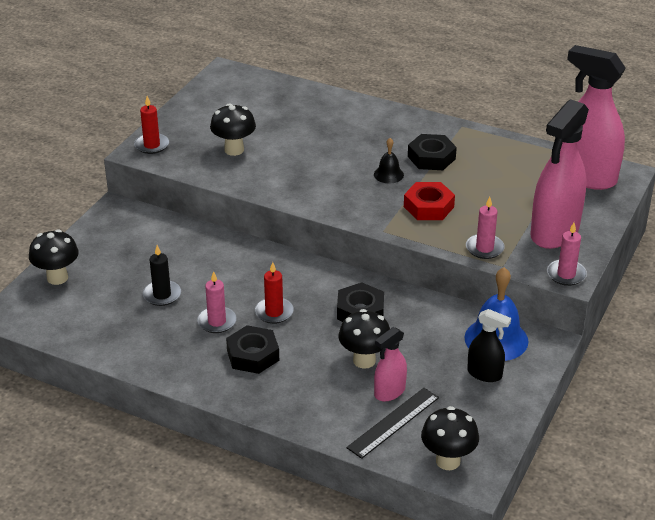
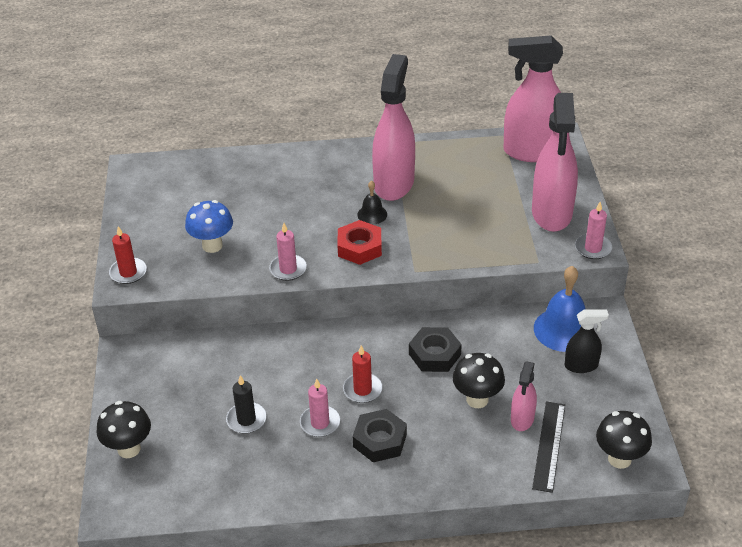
camera: 30 degrees left, 5 degrees up
(234, 150) = (212, 245): black mushroom -> blue mushroom
(428, 207) = (432, 232): red nut -> red nut (359, 247)
(431, 157) = (394, 183): black nut -> pink spray bottle
(484, 248) = (511, 252): pink candle -> pink candle (288, 269)

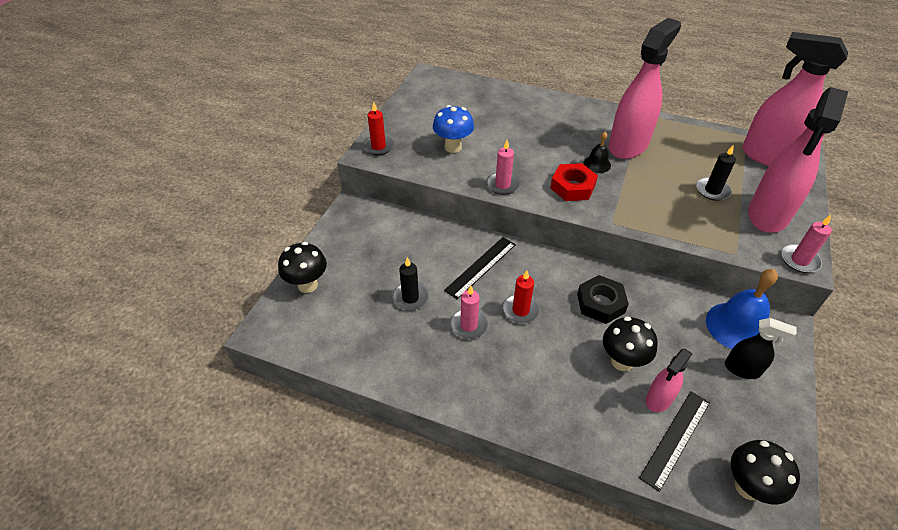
camera: 25 degrees right, 5 degrees up
(301, 363) = (481, 267): none -> black ruler
(379, 440) = (512, 363): black nut -> none
(493, 205) = (712, 190): none -> black candle

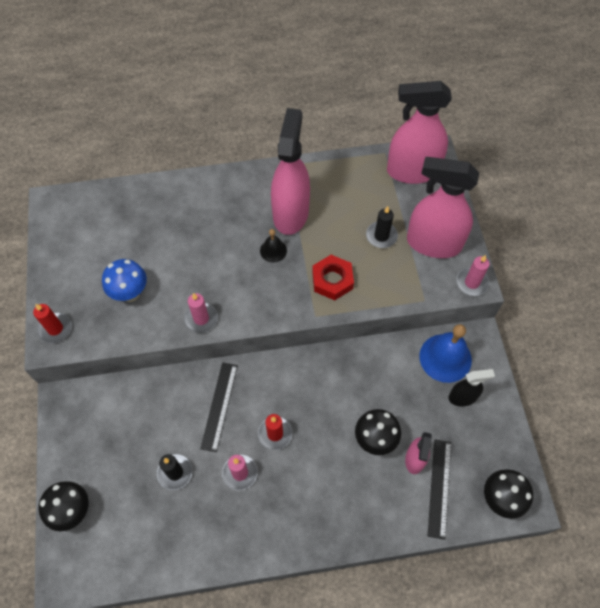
camera: 30 degrees left, 15 degrees up
(572, 187) = (264, 290): red nut -> red nut (332, 280)
(600, 303) = (335, 391): black nut -> none
(768, 215) = (433, 243): pink spray bottle -> pink spray bottle turned 105 degrees clockwise

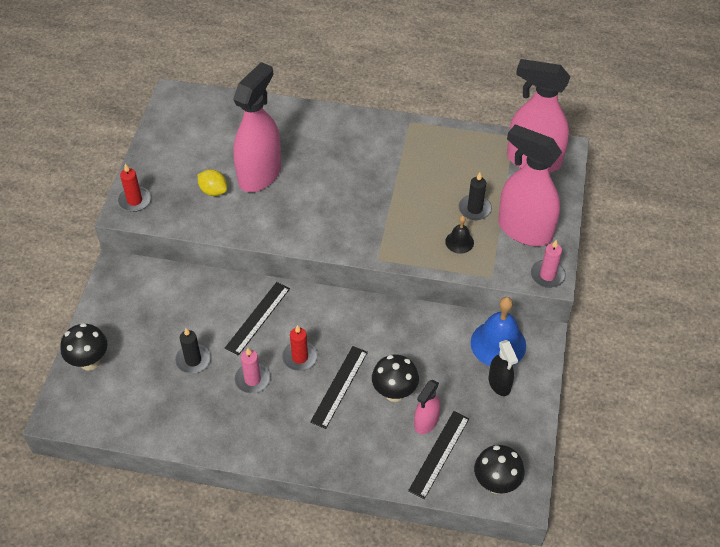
camera: 20 degrees right, 10 degrees down
(130, 293) = (213, 191): blue mushroom -> yellow lemon
(201, 318) = (269, 230): pink candle -> none
(273, 250) = (362, 192): black bell -> black bell (459, 242)
(291, 213) = (394, 165): pink spray bottle -> pink spray bottle (260, 174)
(323, 451) = (339, 386): none -> black ruler
(332, 280) = (408, 233): red nut -> none
(462, 397) = (499, 384): black spray bottle -> black spray bottle turned 60 degrees clockwise

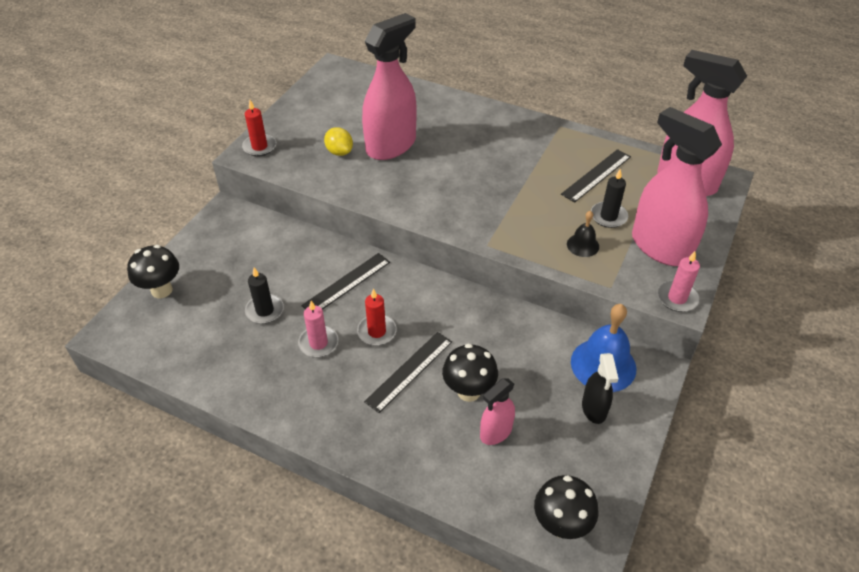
camera: 15 degrees right, 5 degrees down
(439, 454) = (501, 472): black ruler -> black ruler (596, 175)

